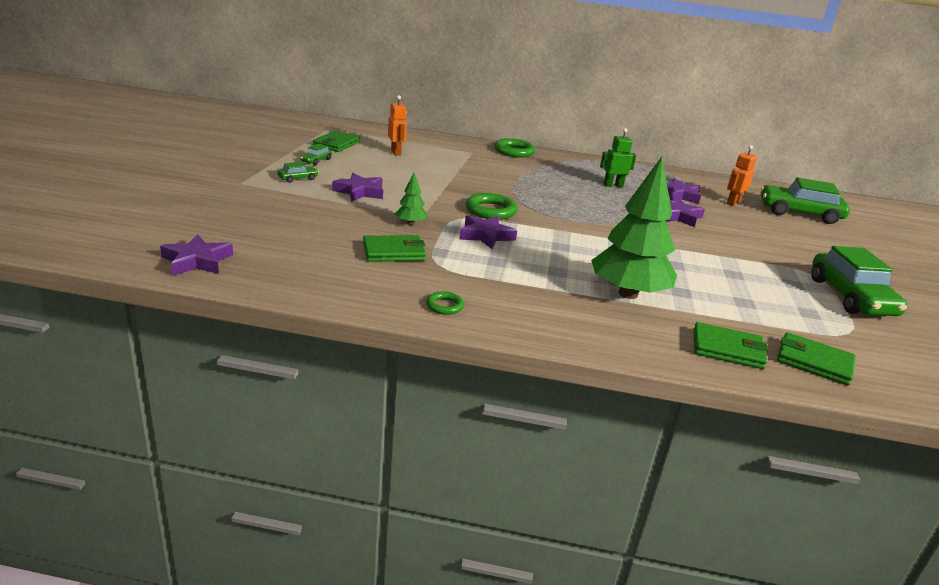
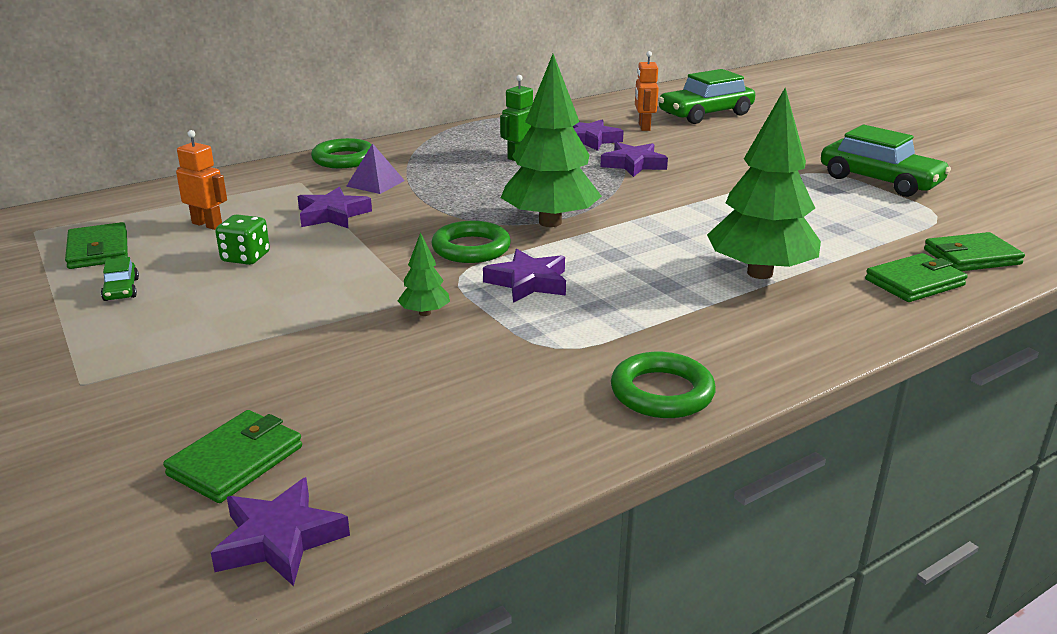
camera: 40 degrees left, 0 degrees up
(298, 178) = (152, 330): green car -> none
(360, 192) = (278, 304): purple star -> purple star (332, 215)
(384, 170) = (245, 257): none -> green dice
(394, 252) = (484, 361): green wallet -> green wallet (236, 461)
(444, 306) = (662, 392): green ring -> green ring, size x1.82
(506, 167) = (375, 183): none -> purple pyramid
(558, 219) = (550, 222): none -> green tree

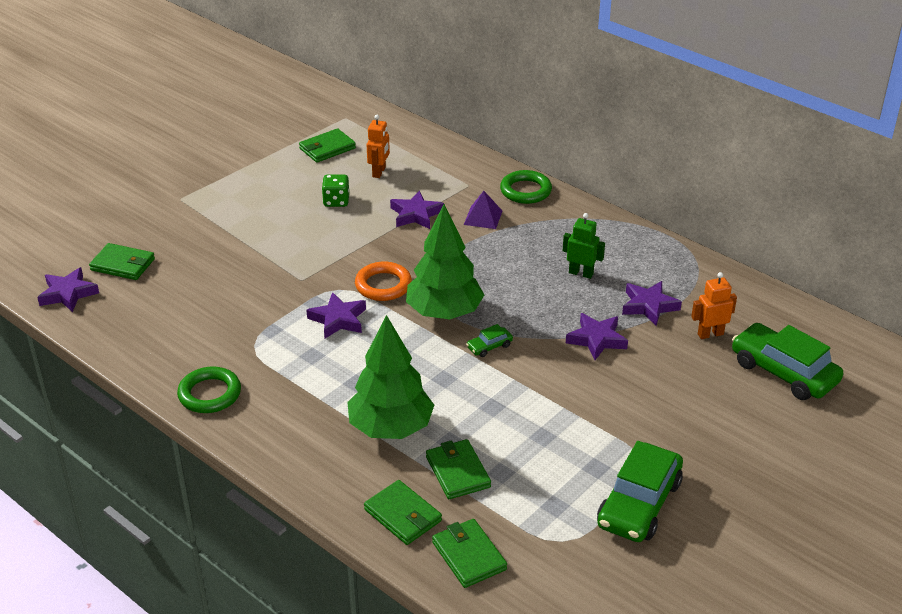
camera: 75 degrees right, 10 degrees up
(121, 289) = (280, 174): green car -> green car (489, 346)
(425, 313) = (283, 286): green tree -> none
(471, 248) = (383, 285): green ring -> orange ring
(838, 247) = (458, 472): none -> green wallet

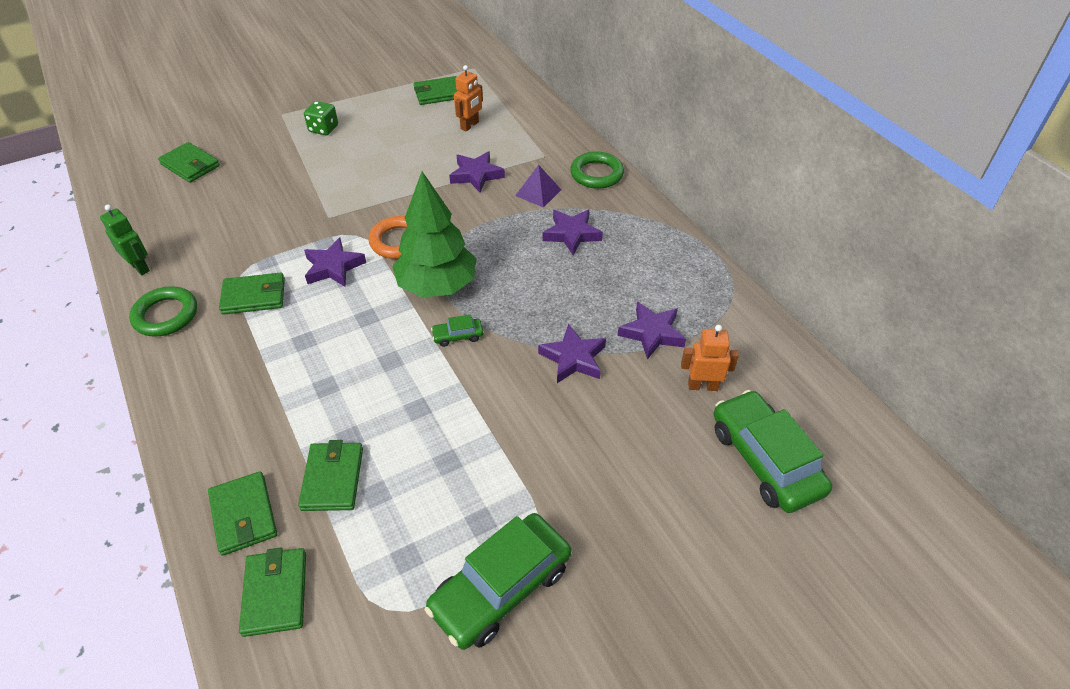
camera: 20 degrees right, 10 degrees up
(68, 294) = (126, 182): purple star -> purple star (571, 234)
(282, 360) = (254, 296): none -> green wallet
(336, 201) = (412, 145): green dice -> green dice (323, 129)
(391, 428) = (301, 403): green tree -> none
(581, 273) = (600, 276): green robot -> green robot (140, 267)

